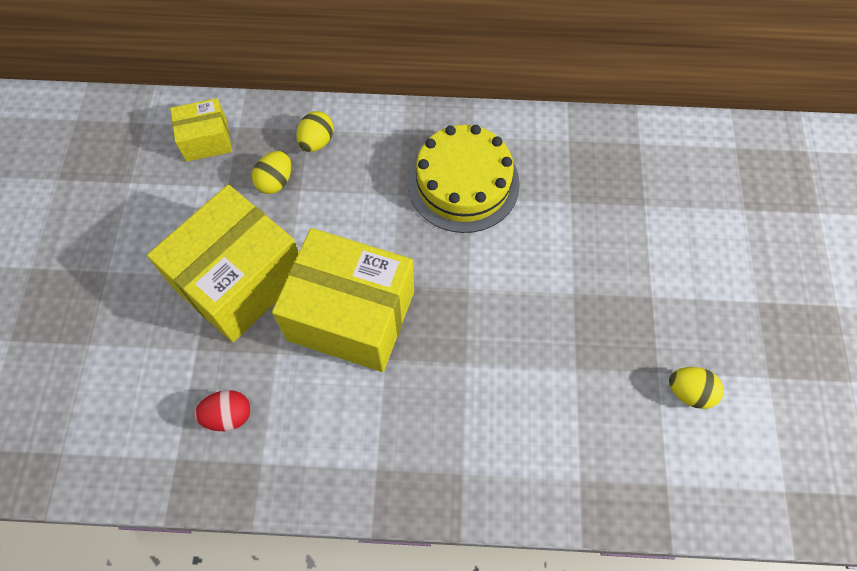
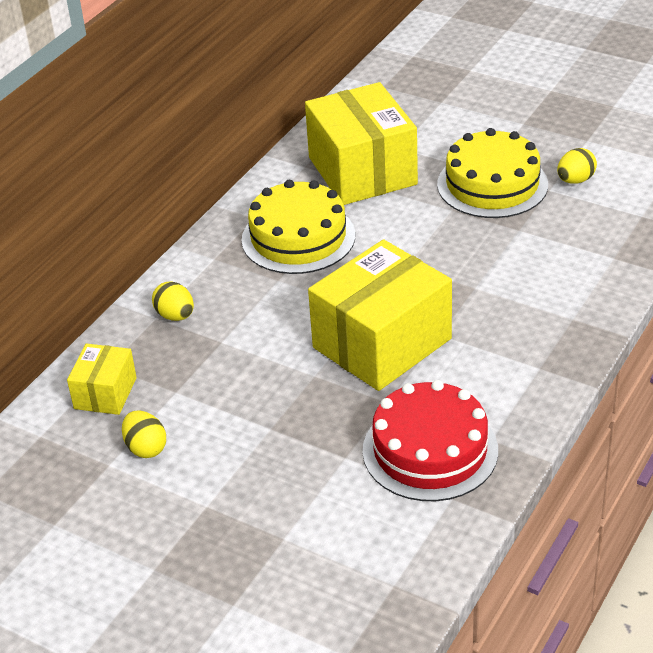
camera: 60 degrees left, 25 degrees down
(228, 415) = (430, 450): red egg -> red cake
(240, 280) = (291, 408): yellow box -> yellow box (362, 171)
(275, 181) = (198, 355): yellow egg -> yellow egg (146, 448)
(635, 314) = (492, 184): none -> yellow cake

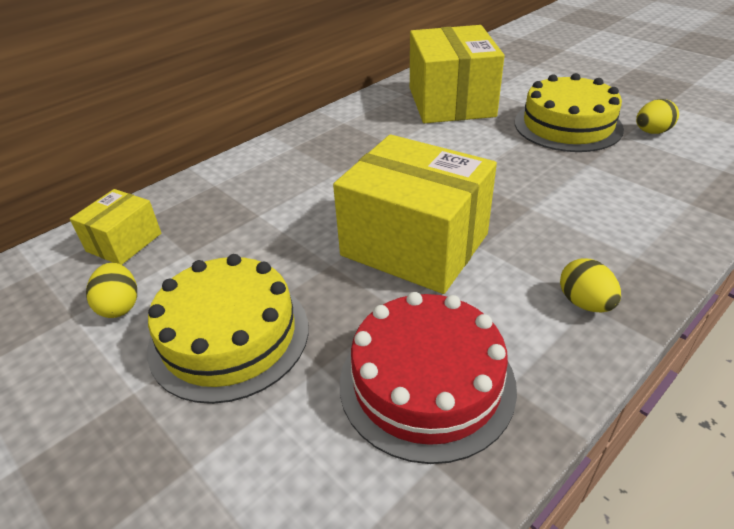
camera: 15 degrees right, 0 degrees up
(175, 316) = (232, 186): yellow egg -> yellow egg (584, 303)
(298, 237) = (374, 141): yellow cake -> yellow cake (229, 336)
(382, 343) = (414, 244): yellow box -> yellow box turned 60 degrees clockwise

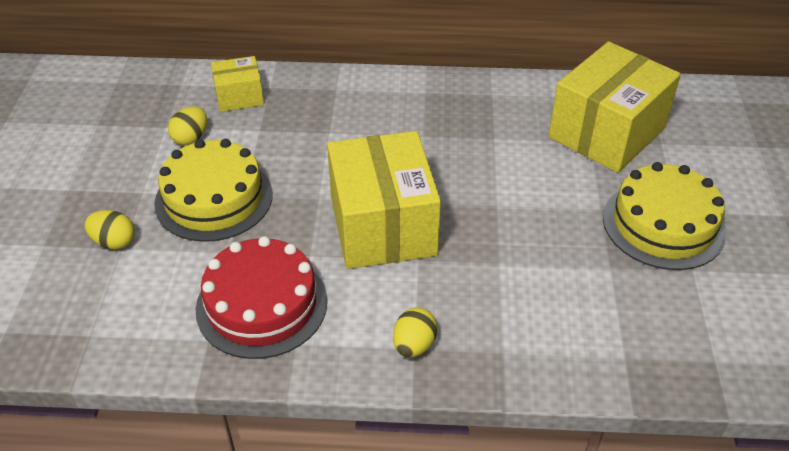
camera: 45 degrees right, 5 degrees up
(651, 132) = (726, 286): yellow egg -> yellow egg (114, 242)

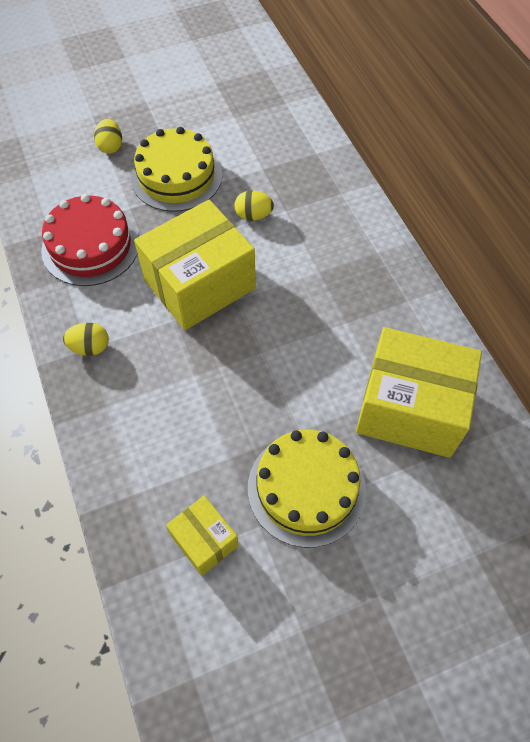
camera: 65 degrees right, 15 degrees up
(191, 138) = (230, 136): yellow egg -> yellow egg (253, 215)
(239, 96) = (293, 141): yellow box -> yellow box (204, 540)

